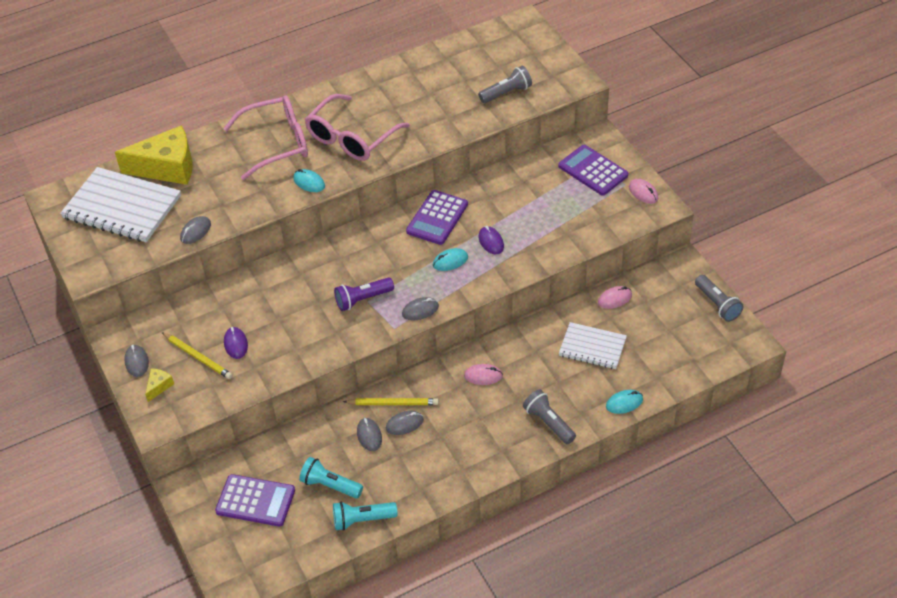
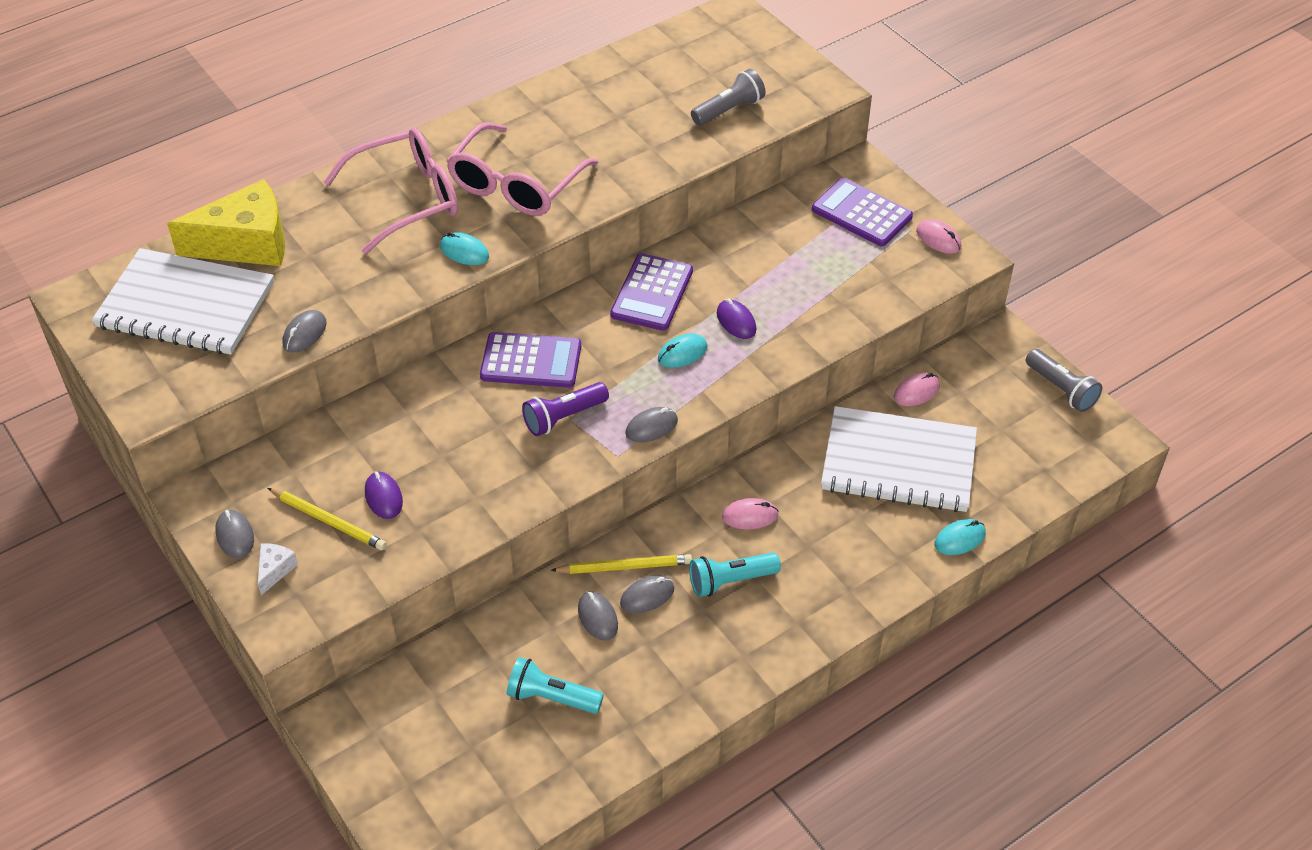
camera: 10 degrees left, 0 degrees up
(159, 386) = (275, 570): yellow cheese -> white cheese
(255, 501) = (442, 731): purple calculator -> purple calculator (531, 361)
(362, 520) = (609, 745): turquoise flashlight -> turquoise flashlight (730, 581)
(548, 423) = (857, 576): grey flashlight -> none
(592, 347) = (898, 462): white notebook -> white notebook, size x1.69

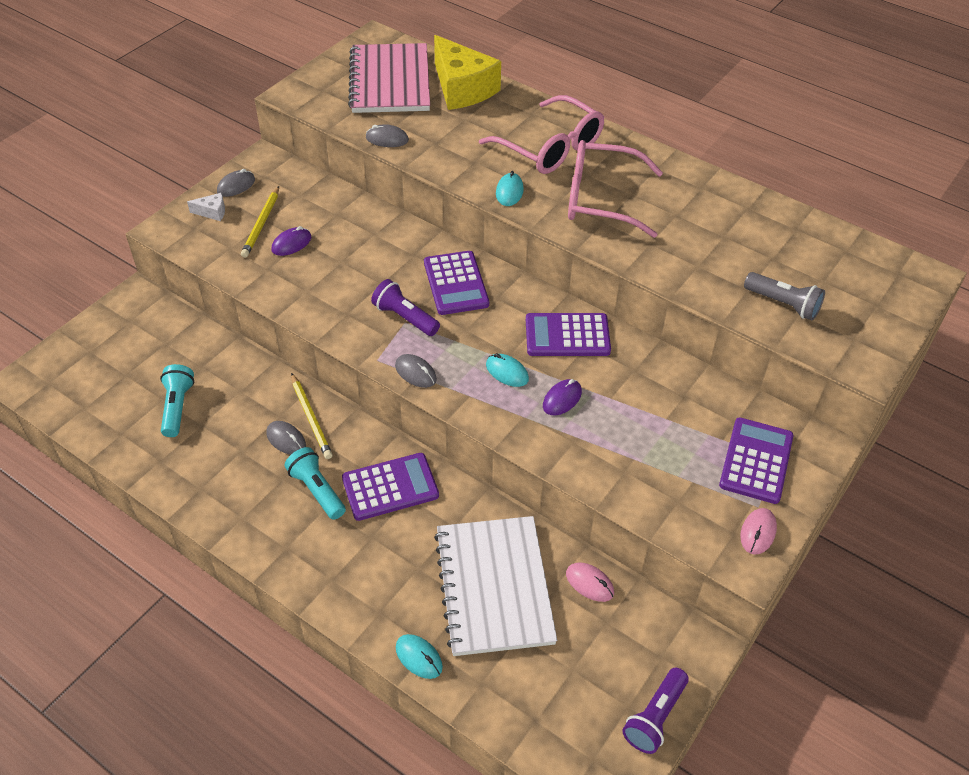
camera: 70 degrees right, 0 degrees up
(186, 305) = (390, 81): white notebook -> pink notebook
(598, 617) = (257, 414): grey mouse -> none
(750, 516) = (390, 487): pink mouse -> purple calculator
(1061, 389) = (655, 717): grey flashlight -> purple flashlight

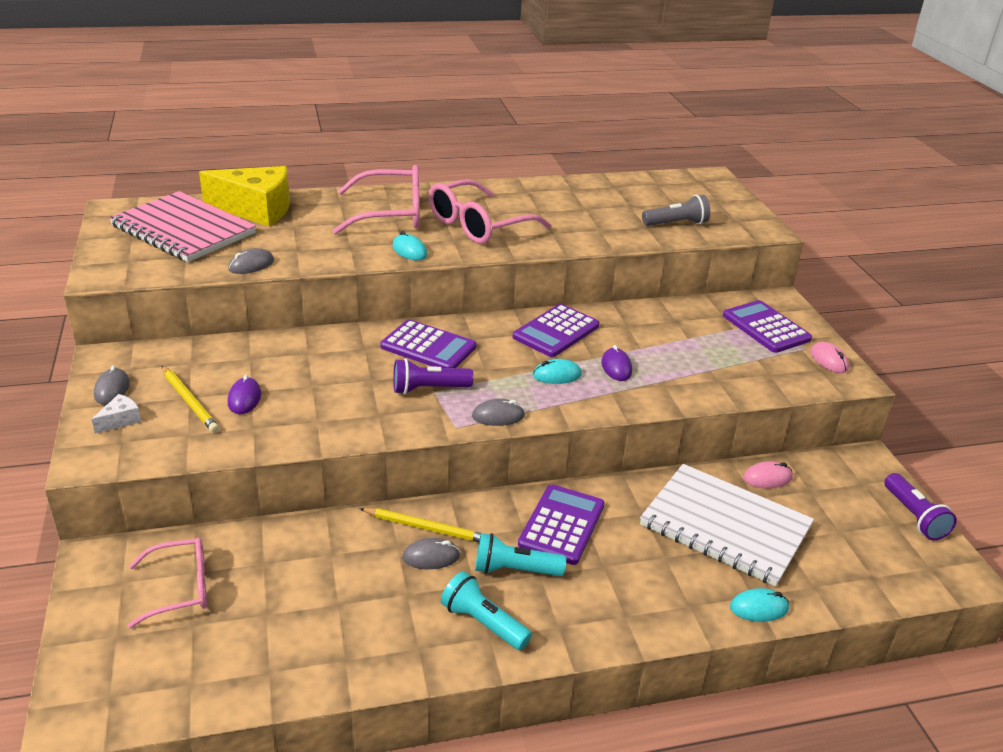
camera: 50 degrees left, 15 degrees down
(148, 348) = (181, 588): none -> pink glasses
(177, 407) = (292, 609): turquoise flashlight -> turquoise flashlight (483, 623)

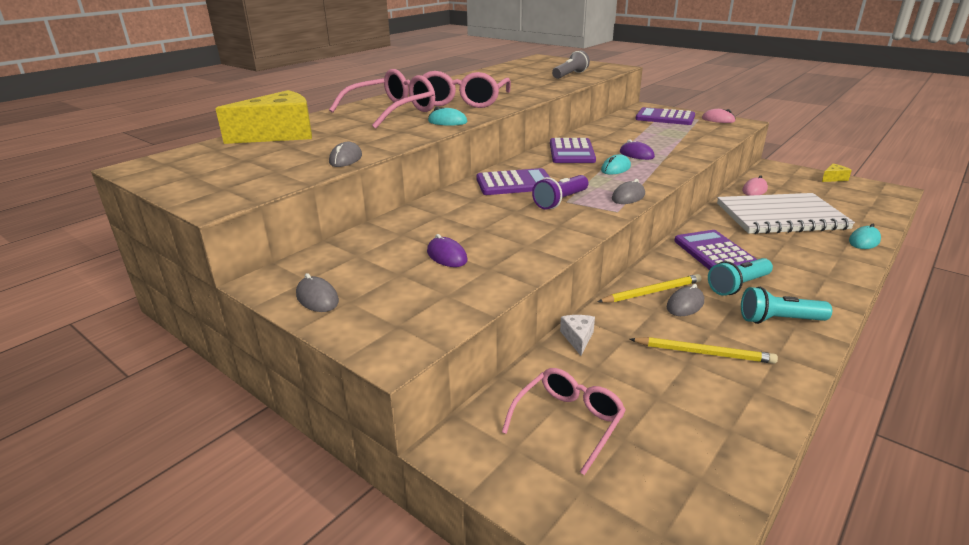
camera: 35 degrees left, 5 degrees down
(120, 420) = (368, 313): white cheese -> white cheese (578, 338)
(183, 230) = (237, 159): pink notebook -> none
(189, 401) = (405, 276): yellow pencil -> yellow pencil (703, 353)
(914, 516) = (833, 178): purple flashlight -> yellow cheese

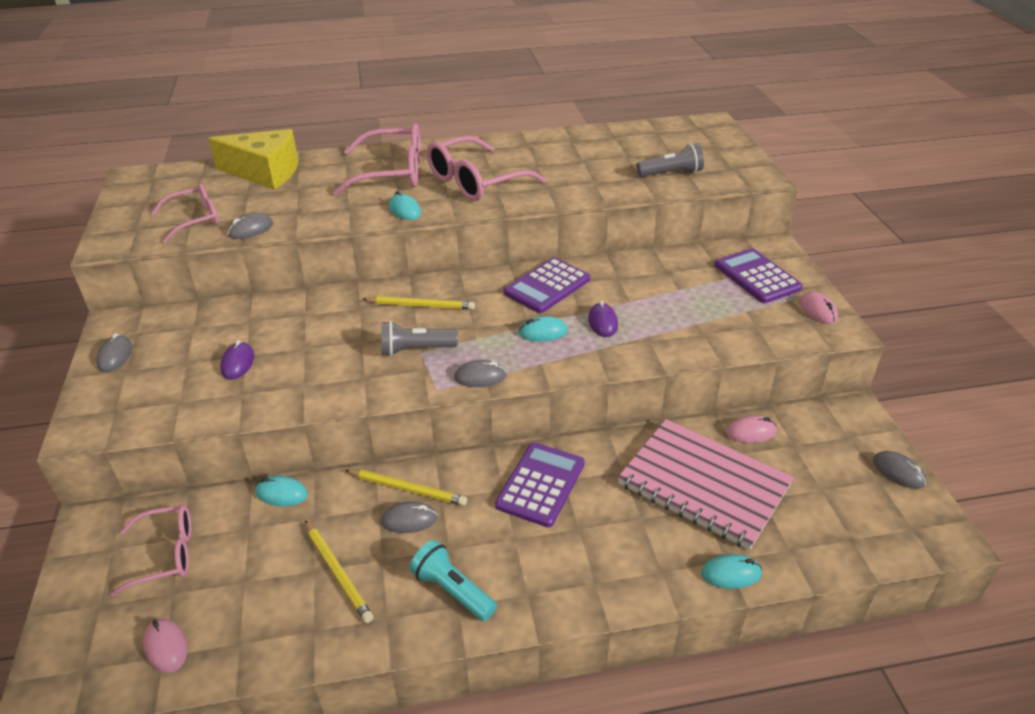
camera: 40 degrees right, 10 degrees up
(276, 168) = (195, 220): none -> pink glasses
(514, 183) = (421, 305): purple calculator -> yellow pencil
(560, 201) = (416, 349): purple flashlight -> grey flashlight
(578, 338) = (281, 493): white cheese -> turquoise mouse
(691, 471) = (166, 647): none -> pink mouse
(738, 286) = (489, 533): turquoise flashlight -> none
(781, 216) = (703, 485): white notebook -> pink notebook
(833, 178) = (898, 472): yellow cheese -> grey mouse

